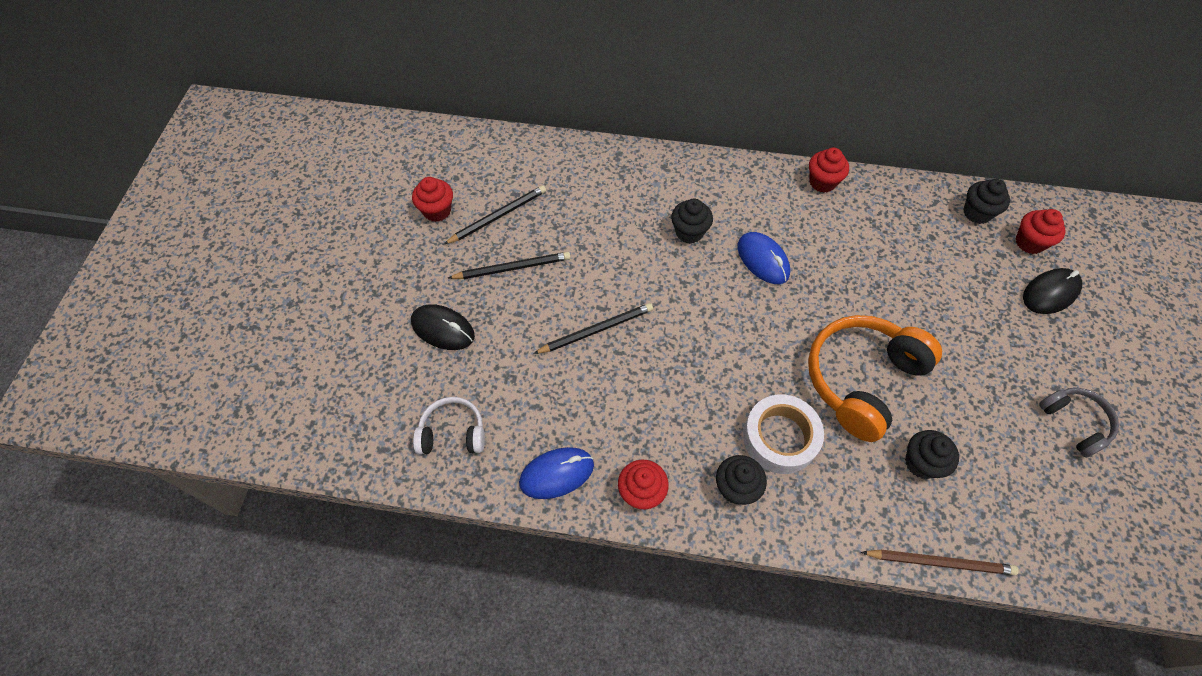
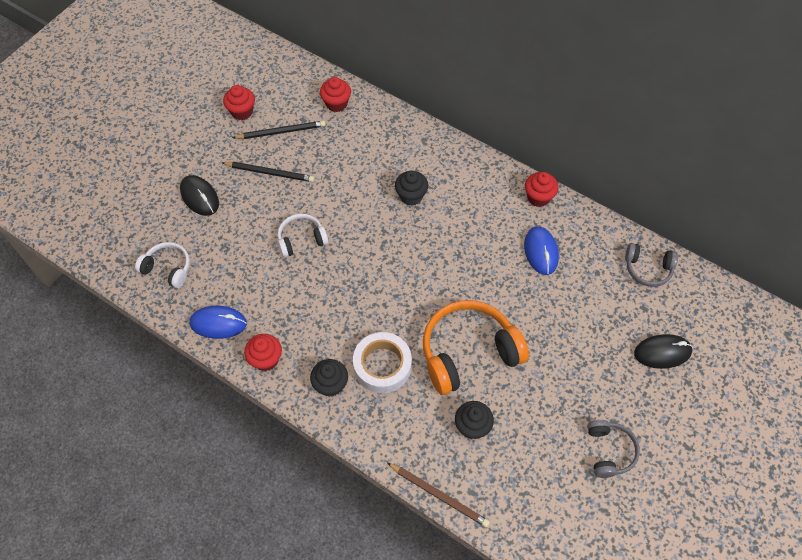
camera: 25 degrees right, 0 degrees up
(596, 330) = (301, 239): black pencil -> white headphones
(763, 260) = (452, 238): blue mouse -> blue mouse (541, 252)
(977, 213) = (648, 269): black cupcake -> grey headphones
(1029, 242) = (674, 308): red cupcake -> red cupcake (336, 104)

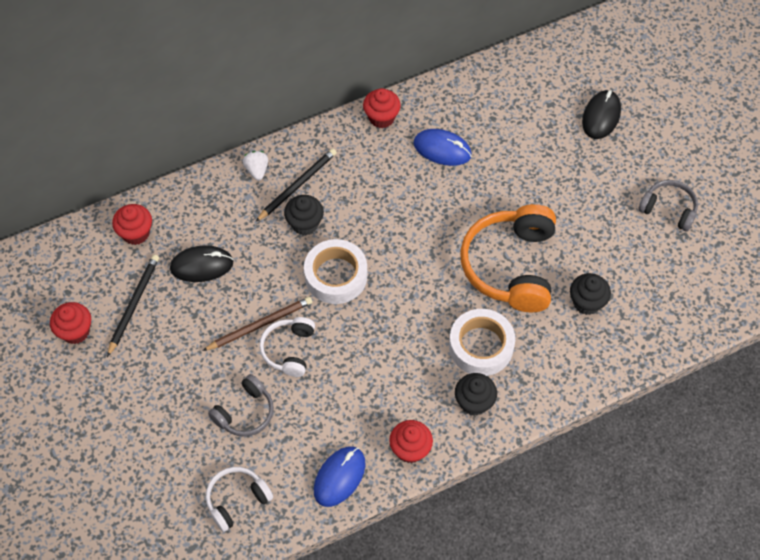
camera: 60 degrees left, 0 degrees up
(200, 197) = (163, 426): black mouse -> black mouse (202, 265)
(270, 173) = (181, 341): black pencil -> black pencil (297, 185)
(380, 238) = (336, 276): none -> white tape
(435, 144) = (257, 170): none -> white strawberry
(439, 495) = (637, 364): brown pencil -> brown pencil (260, 325)
(648, 269) = (514, 78): grey headphones -> grey headphones (245, 413)

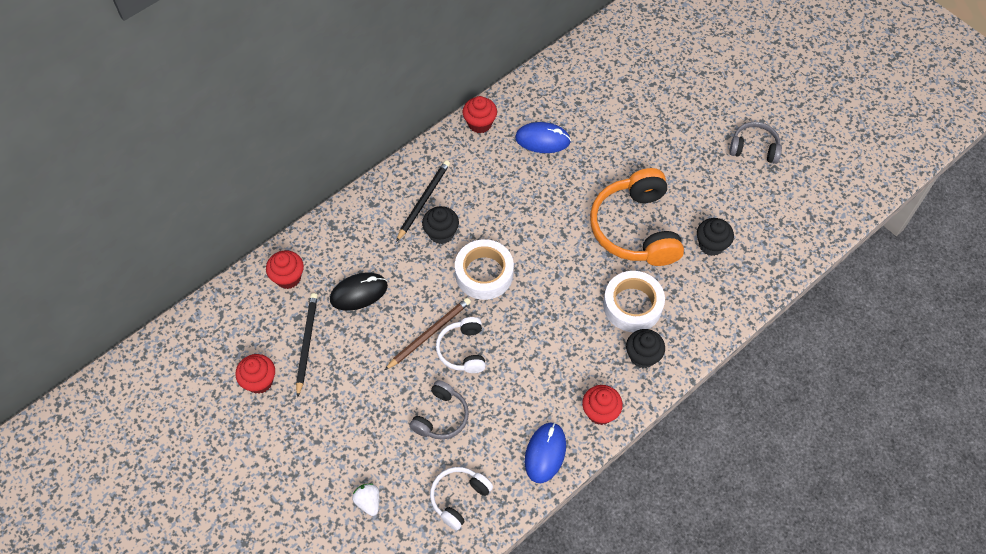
camera: 15 degrees left, 0 degrees up
(257, 170) = (382, 195): white strawberry -> white strawberry (368, 502)
(601, 116) = (671, 81): black mouse -> none

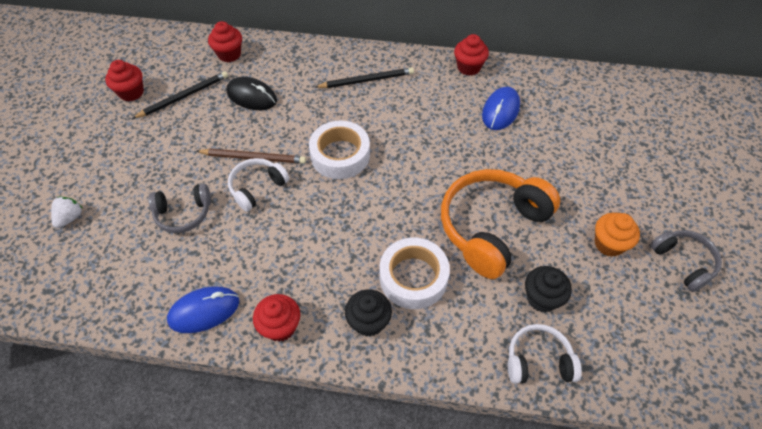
camera: 50 degrees right, 5 degrees down
(441, 233) = (349, 108): black cupcake -> none
(459, 498) = (114, 276): white headphones -> white headphones (538, 361)
(542, 140) = (500, 111): blue mouse -> blue mouse turned 60 degrees clockwise
(707, 175) = (609, 244): none -> orange cupcake

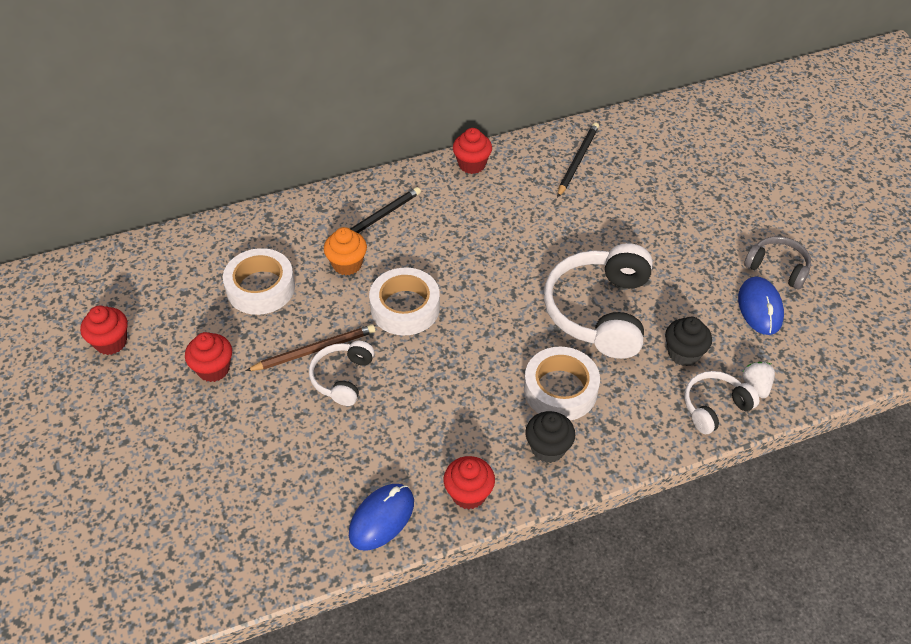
camera: 30 degrees left, 5 degrees down
(70, 218) = (155, 503): white strawberry -> white strawberry (756, 386)
(183, 214) = (283, 439): grey headphones -> none
(184, 96) = (180, 320): black pencil -> black pencil (577, 160)
(229, 54) = (196, 252): red cupcake -> red cupcake (213, 369)
(252, 96) = (261, 288): black mouse -> white tape
(492, 227) = (599, 311): orange headphones -> white headphones
(500, 111) = (533, 196): blue mouse -> blue mouse (760, 308)
(609, 244) = (709, 280): orange cupcake -> orange cupcake (347, 264)

